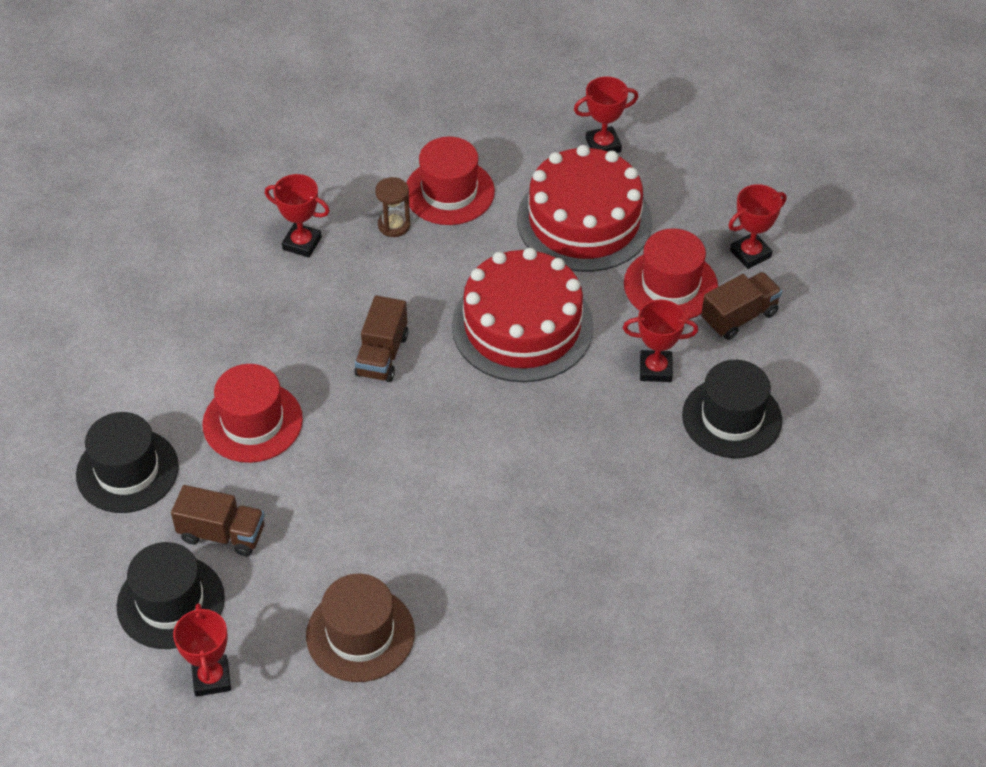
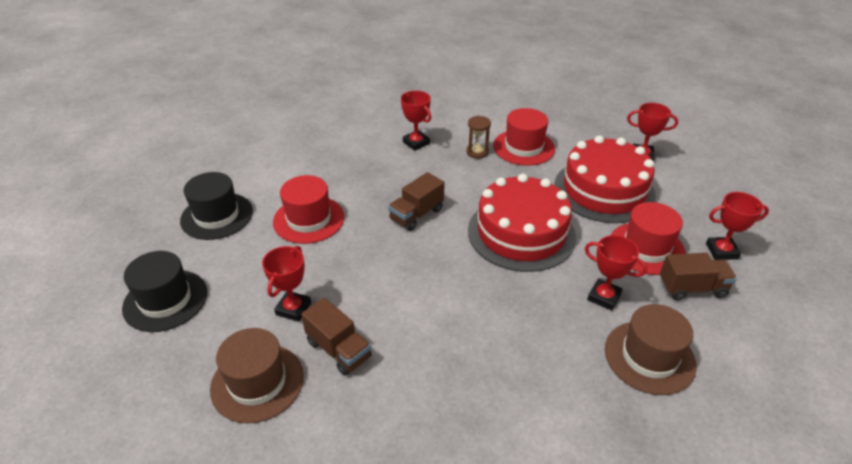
camera: 30 degrees right, 10 degrees down
(211, 678) = (140, 362): red trophy -> red trophy (293, 309)
(222, 534) = (233, 274): brown truck -> brown truck (339, 350)
(731, 418) = (649, 357): black hat -> brown hat

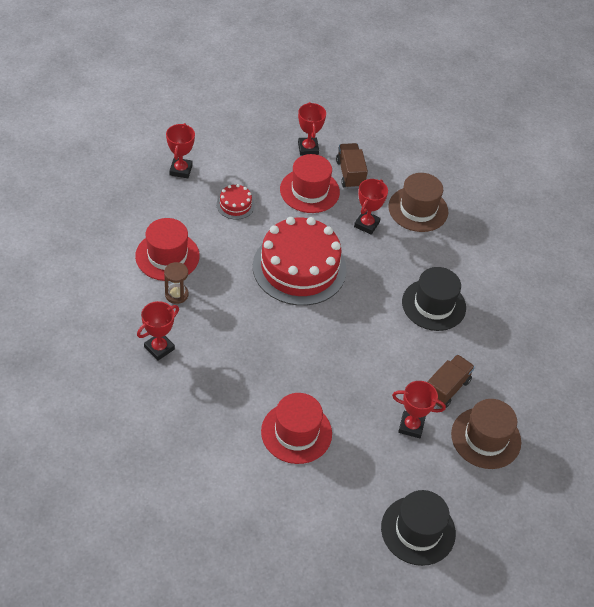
camera: 100 degrees left, 10 degrees up
(217, 216) = (298, 519): black hat -> black hat (433, 305)
(416, 214) = (281, 344): brown truck -> none
(604, 190) = (235, 205): red cake -> red cake, size x0.42

